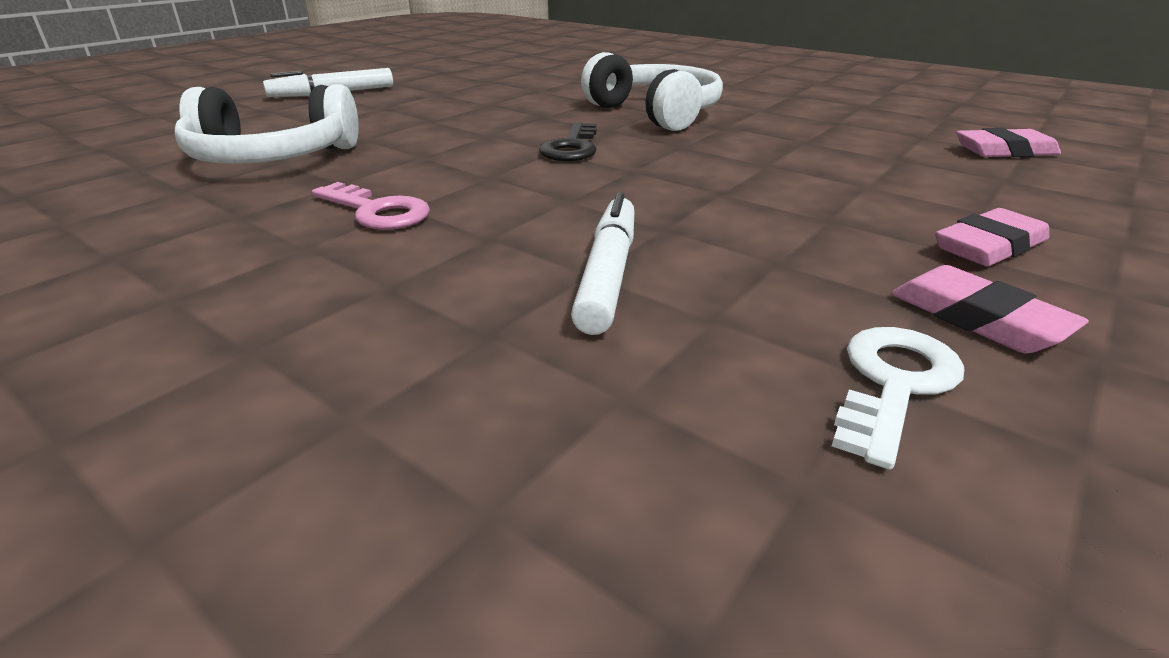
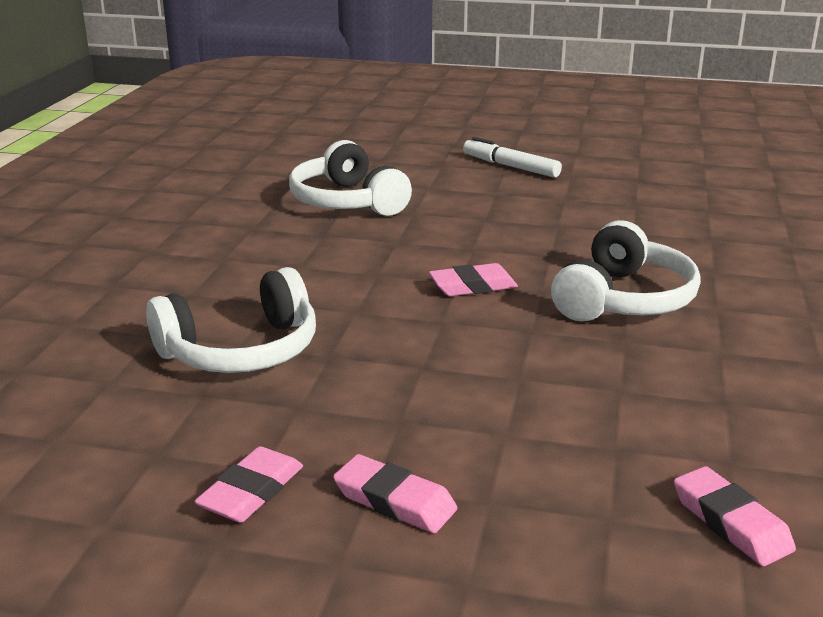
camera: 65 degrees right, 5 degrees down
(377, 211) = (285, 260): pink key -> none
(572, 147) = (473, 286): black key -> pink eraser
(608, 274) = (241, 350): white marker -> white headphones
(893, 384) = (151, 460): white key -> none

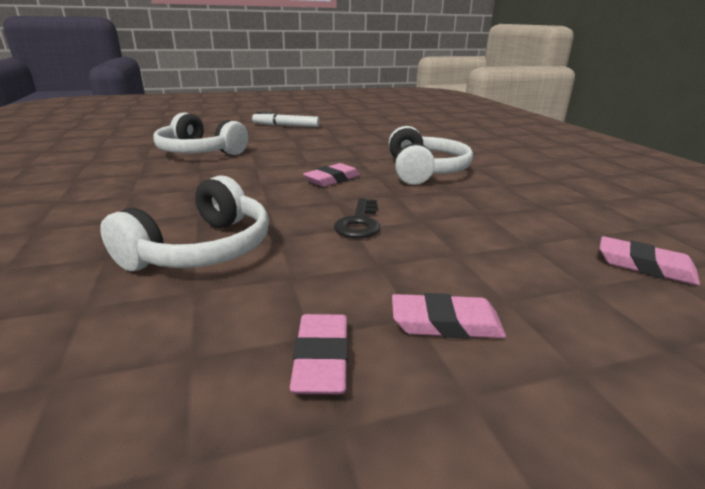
camera: 30 degrees left, 0 degrees up
(436, 361) = (359, 223): none -> black key

